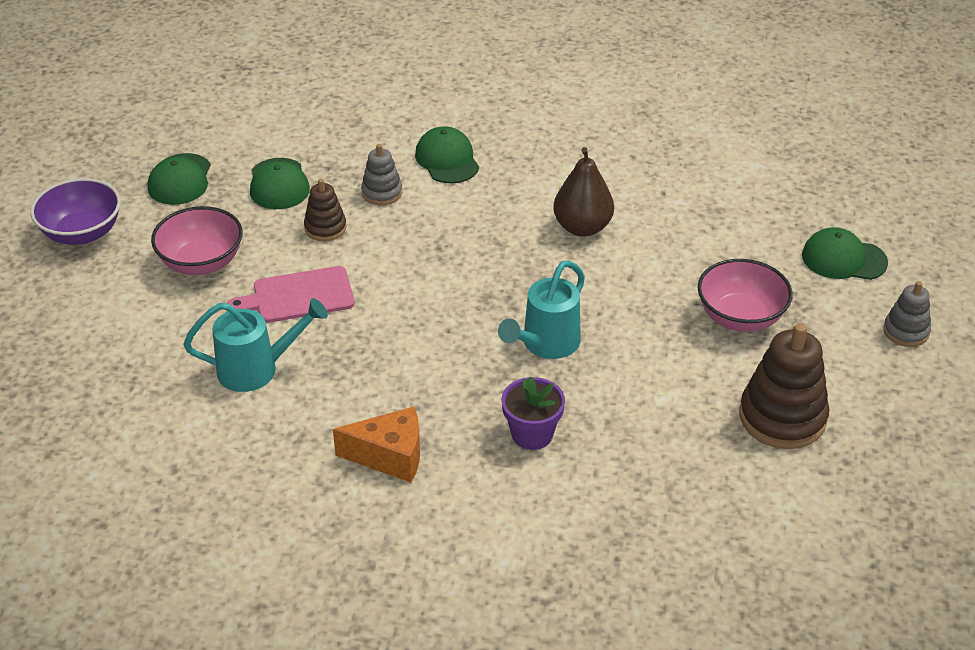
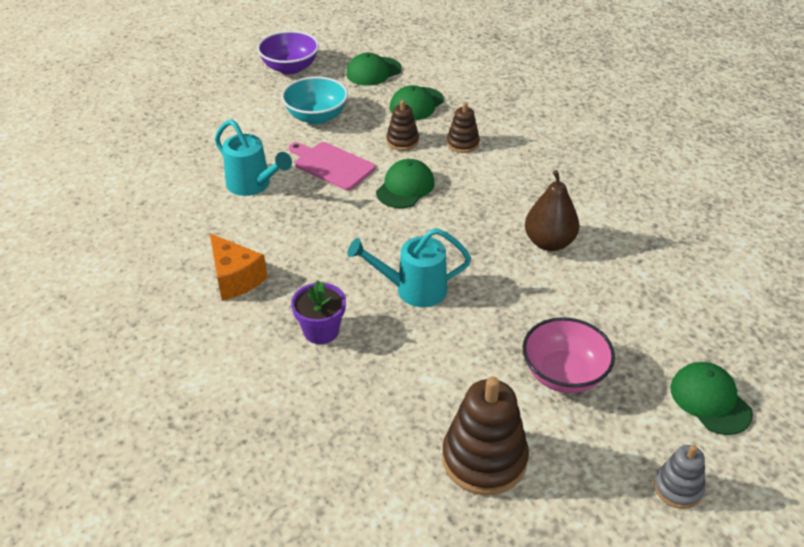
camera: 50 degrees right, 0 degrees up
(201, 262) = (316, 117): pink bowl -> turquoise bowl
(382, 192) = (462, 143): grey stacking toy -> brown stacking toy
(447, 159) = (530, 150): green cap -> green cap (405, 187)

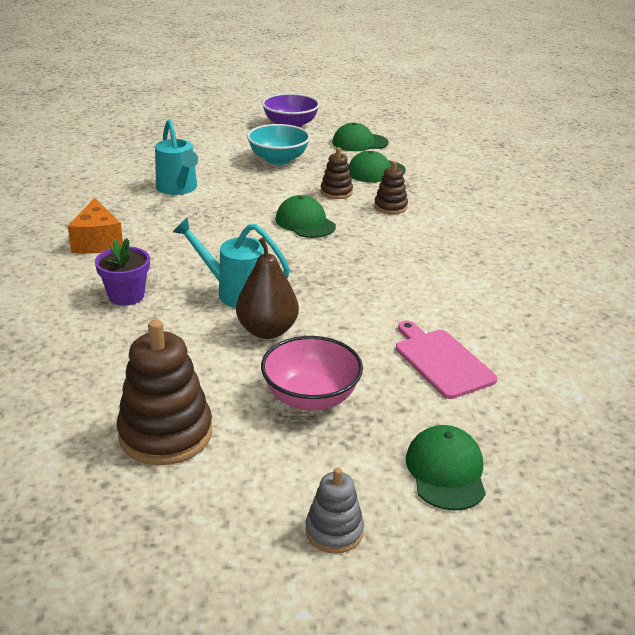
camera: 25 degrees right, 10 degrees down
(332, 165) = (257, 192): pink cutting board -> pink cutting board (441, 361)
(405, 187) = (305, 222): green cap -> green cap turned 90 degrees counterclockwise
(549, 242) = (400, 296): brown pear -> brown pear (267, 331)

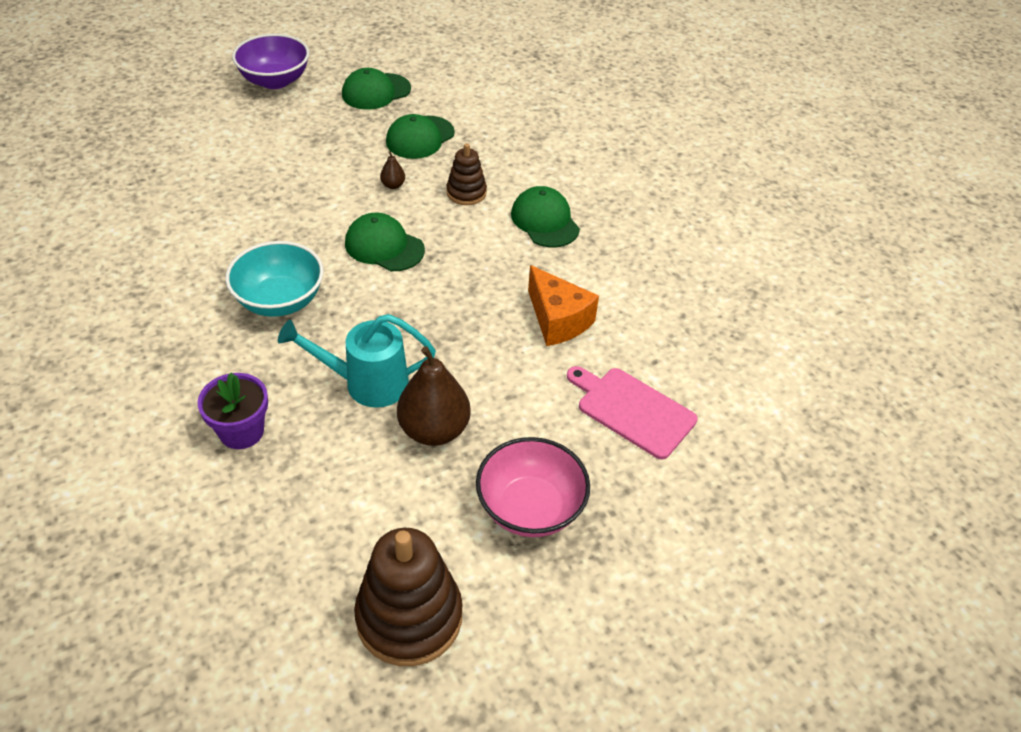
camera: 25 degrees left, 15 degrees up
(97, 242) = (150, 355): orange cheese -> orange cheese (558, 320)
(178, 189) = (197, 232): turquoise watering can -> none
(278, 159) = (294, 147): turquoise bowl -> turquoise bowl (280, 300)
(334, 531) = (643, 671): grey stacking toy -> none
(336, 192) = (393, 185): brown stacking toy -> brown pear
(446, 471) = (705, 554): green cap -> green cap (545, 221)

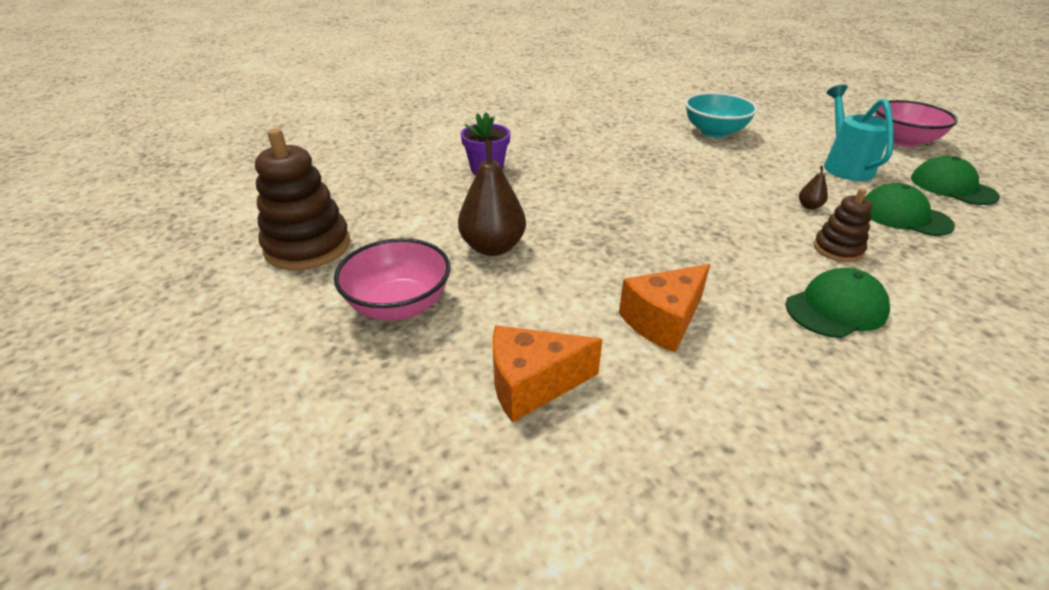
camera: 90 degrees right, 10 degrees down
(275, 80) = (903, 141): purple bowl -> pink bowl
(280, 300) = (622, 169): turquoise bowl -> turquoise bowl (714, 132)
(367, 383) = (541, 212): turquoise watering can -> turquoise watering can (844, 166)
(384, 246) = (715, 208): green cap -> none
(632, 410) = (532, 384): pink cutting board -> orange cheese

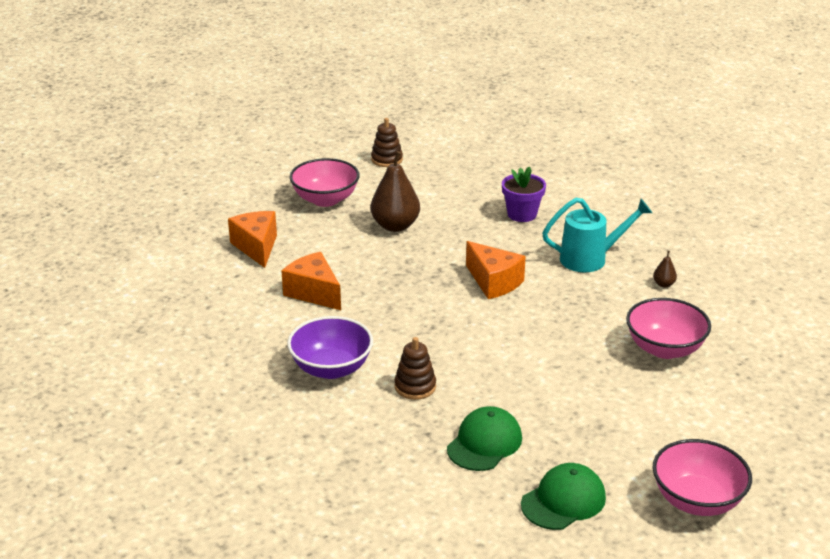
camera: 85 degrees right, 5 degrees down
(308, 246) = (387, 159): brown stacking toy -> brown stacking toy, size x0.55
(623, 193) = (494, 282): none -> orange cheese
(714, 132) = (664, 348): turquoise bowl -> pink bowl
(809, 206) = (492, 385): brown pear -> brown pear (663, 284)
(836, 308) = (331, 368): green cap -> purple bowl
(844, 166) = (597, 430): turquoise watering can -> turquoise watering can (590, 259)

